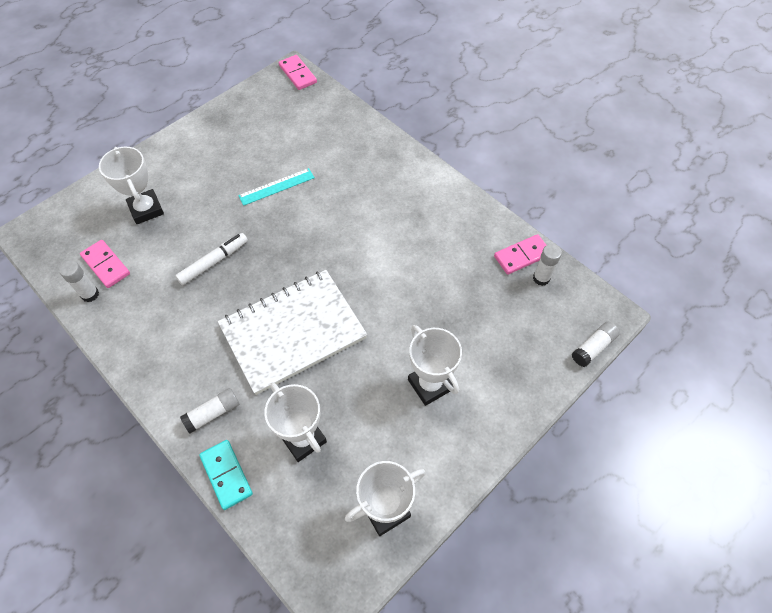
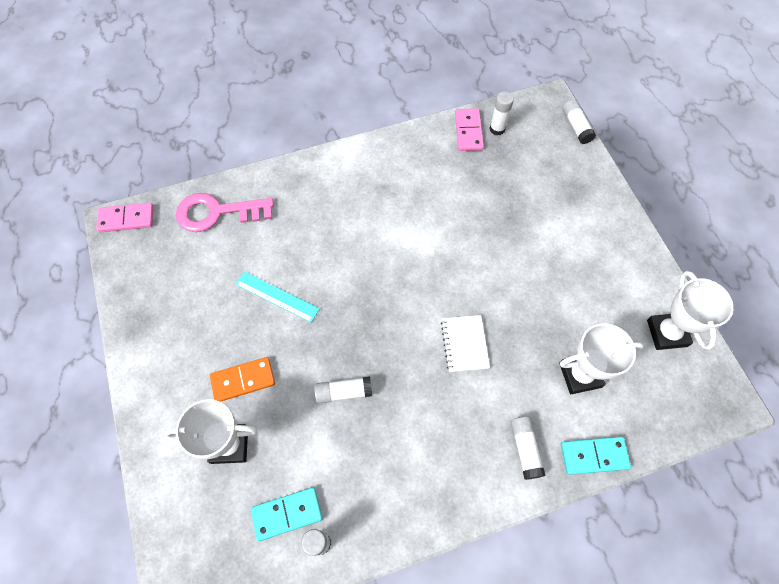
camera: 65 degrees left, 5 degrees up
(106, 265) = (287, 514): pink domino -> turquoise domino
(198, 196) = (243, 380): none -> orange domino
(213, 262) = (343, 392): white marker -> white glue stick
(276, 186) = (277, 296): turquoise ruler -> turquoise ruler turned 60 degrees counterclockwise
(293, 332) = (464, 344): white notebook -> white notebook, size x0.44
(331, 120) = (217, 212): none -> pink key
(430, 384) = (565, 253): white trophy -> none

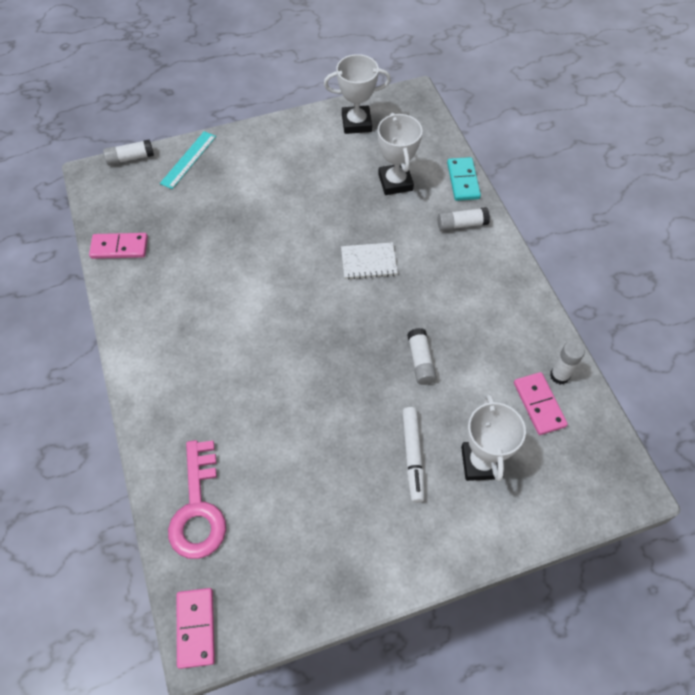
camera: 90 degrees left, 5 degrees down
(243, 380) = (413, 456): orange domino -> white marker
(277, 296) = (316, 430): turquoise ruler -> turquoise ruler (188, 159)
(287, 514) = (539, 404): turquoise domino -> pink domino
(497, 129) = (121, 222): white glue stick -> none

